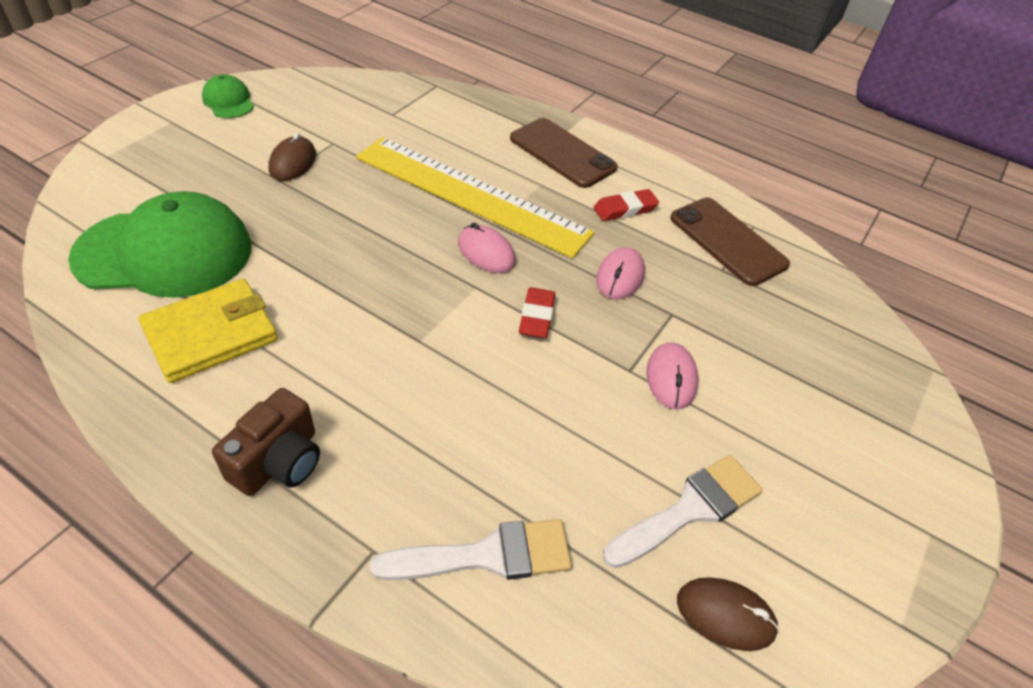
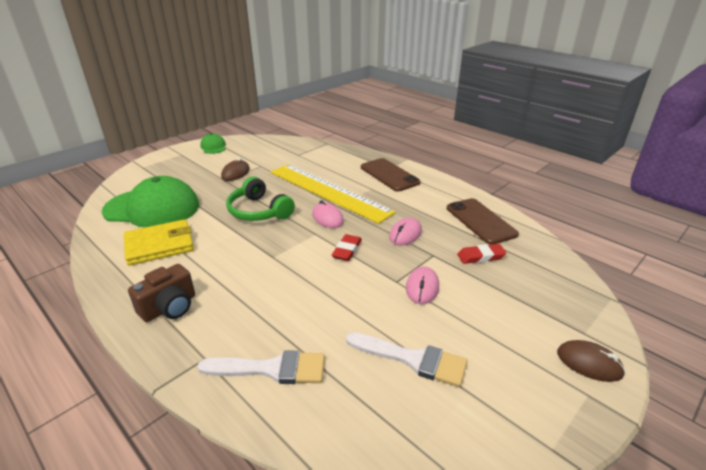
camera: 15 degrees right, 15 degrees down
(363, 246) = (258, 211): none -> green headphones
(625, 209) = (419, 202): red eraser -> red eraser (481, 256)
(689, 509) = (412, 359): white brush -> white brush turned 45 degrees clockwise
(725, 615) = (419, 424): brown mouse -> brown mouse (589, 363)

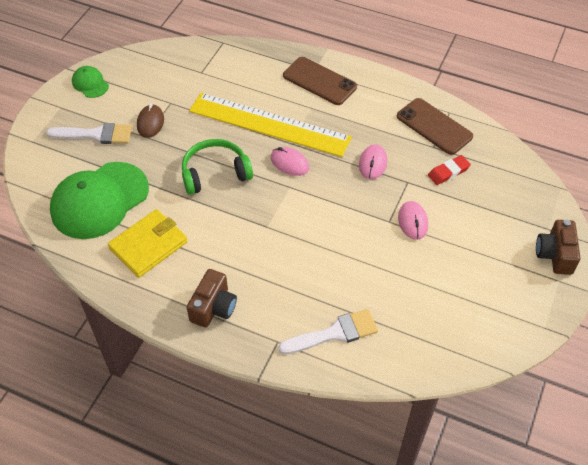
camera: 20 degrees left, 20 degrees up
(152, 208) = (99, 200): green cap -> green cap turned 150 degrees clockwise
(258, 211) = (215, 173): green headphones -> green headphones turned 135 degrees clockwise
(347, 250) = (329, 199): red eraser -> none
(412, 359) = (433, 291): white brush -> white brush (96, 134)
(589, 363) = (555, 255): brown mouse -> brown camera

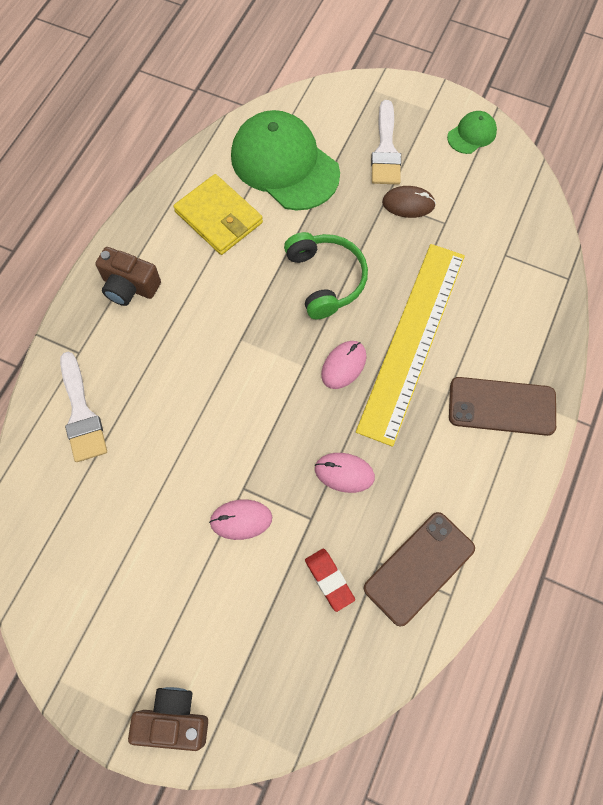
camera: 90 degrees right, 15 degrees up
(319, 81) = (501, 406): brown phone -> brown phone turned 60 degrees clockwise

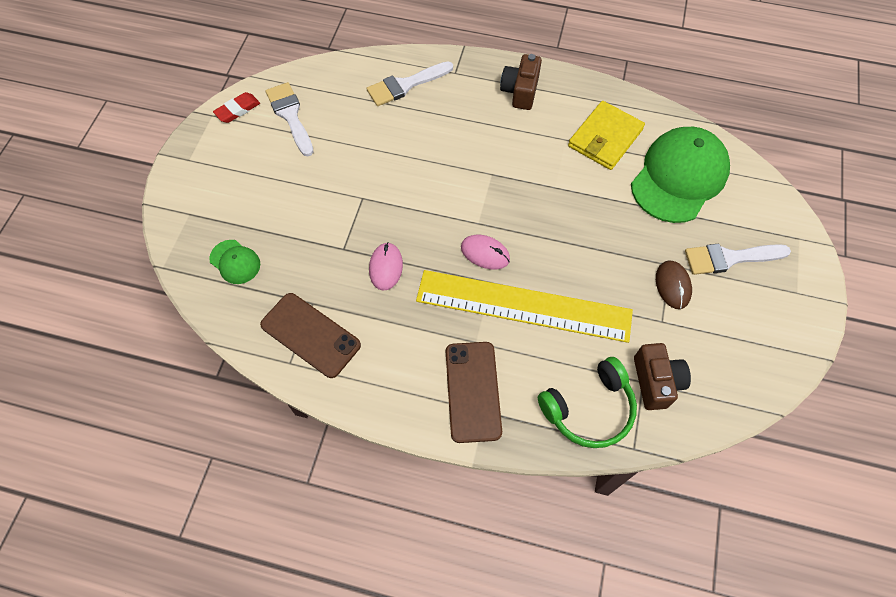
camera: 80 degrees right, 5 degrees down
(91, 567) = (290, 116): none -> white brush
(173, 720) = (187, 185): brown camera -> brown camera (656, 382)
(241, 520) = (336, 201): pink mouse -> none
(326, 279) = (567, 227): green headphones -> green headphones (589, 409)
(329, 580) = (294, 269): red eraser -> red eraser (237, 110)
(472, 134) = (782, 336): green cap -> green cap (235, 262)

